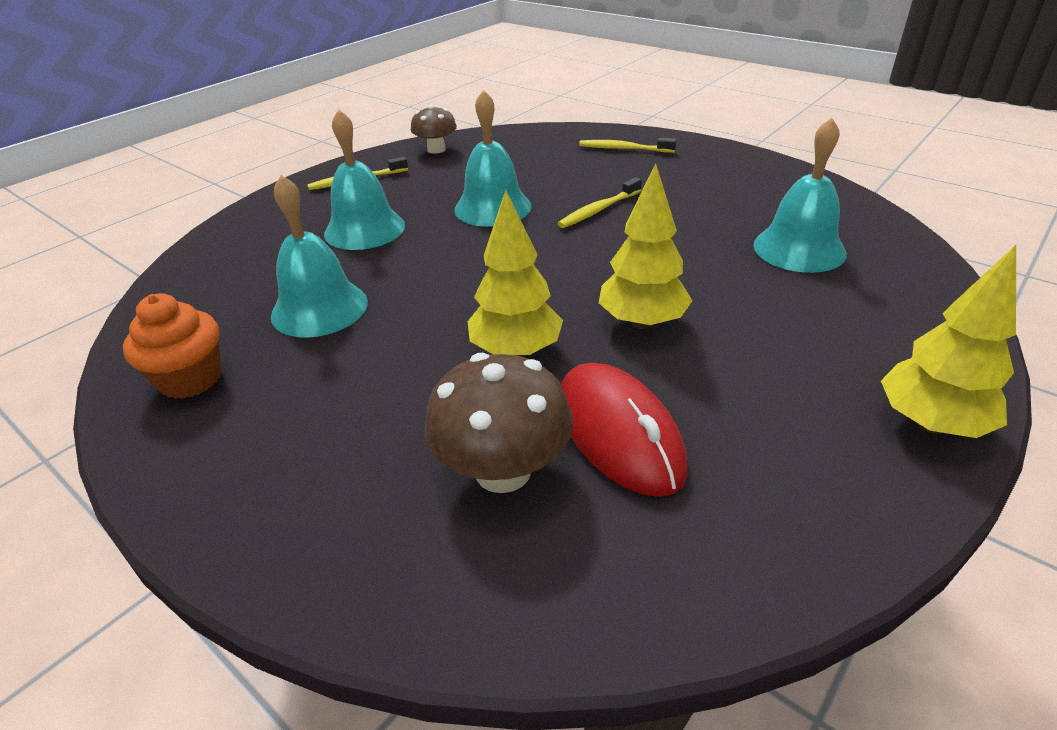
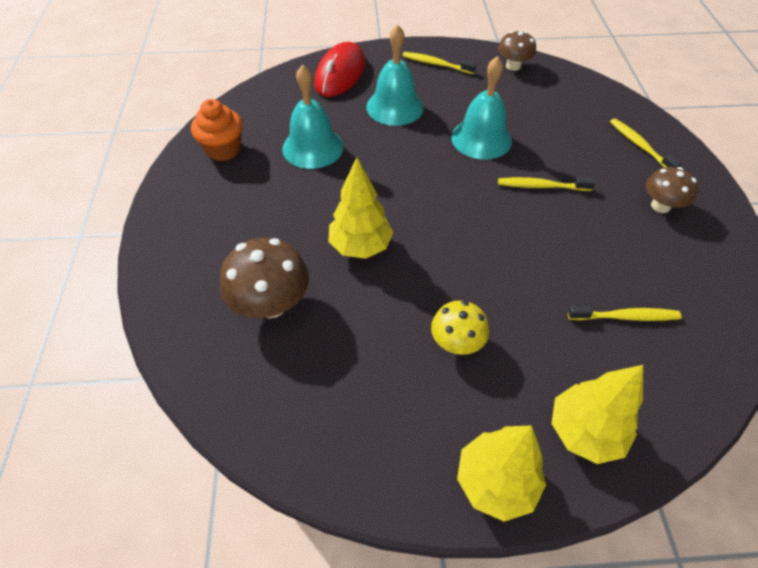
camera: 45 degrees right, 15 degrees up
(618, 433) = (340, 332): red mouse -> red mouse (340, 74)
(642, 322) = (444, 283): yellow tree -> yellow tree (584, 432)
(700, 174) = (660, 206): none -> brown mushroom
(727, 355) = (456, 342): none -> yellow mushroom
(799, 249) = (625, 317): turquoise bell -> yellow toothbrush

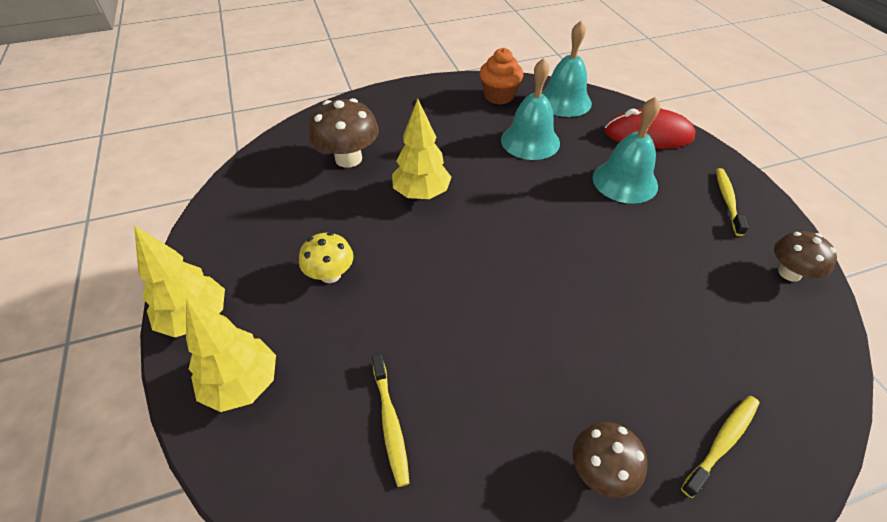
camera: 75 degrees right, 5 degrees down
(481, 138) = (619, 258): turquoise bell -> turquoise bell (564, 101)
(541, 186) = (568, 323): yellow toothbrush -> none

